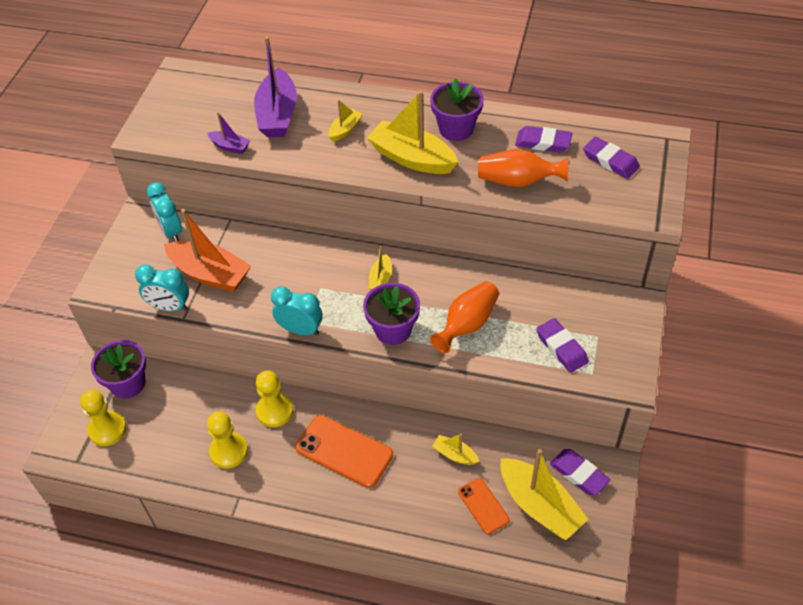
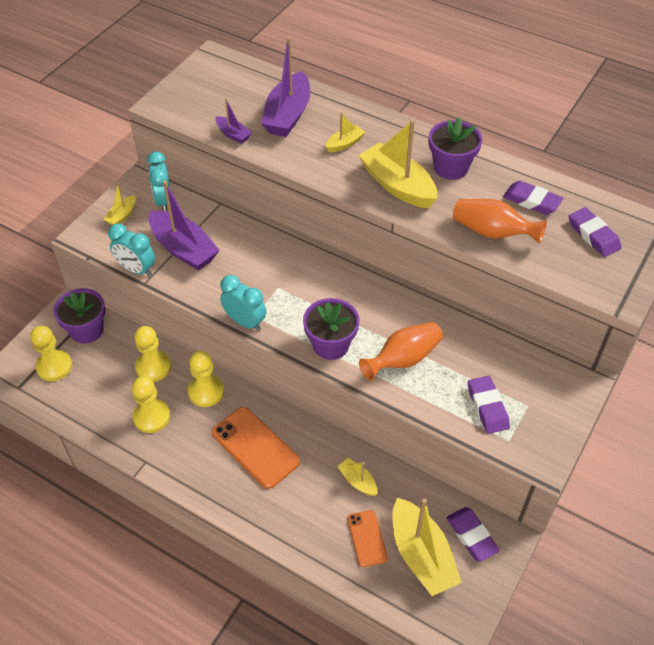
camera: 15 degrees right, 0 degrees up
(210, 274) = (183, 249): orange boat -> purple boat
(211, 401) = (153, 367): none -> yellow pawn
(381, 279) = (337, 294): yellow boat -> yellow boat (122, 216)

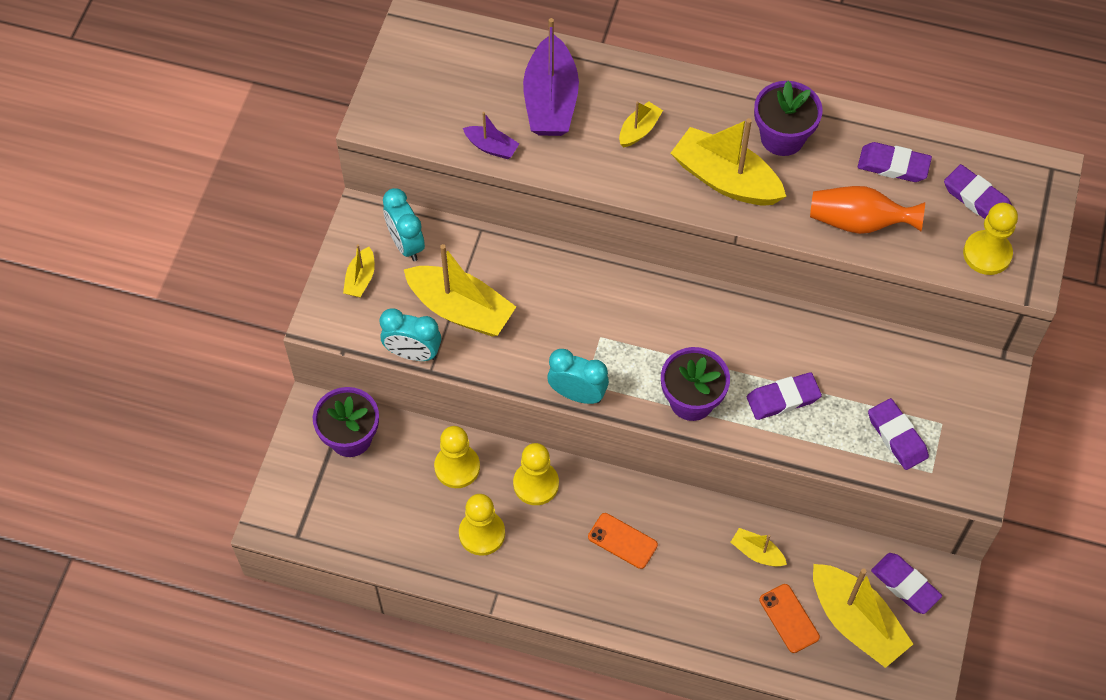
camera: 15 degrees left, 10 degrees up
(54, 366) = (330, 497): yellow pawn -> yellow pawn (987, 254)
(183, 249) = (461, 309): purple boat -> yellow boat
(255, 447) = (622, 541): orange phone -> orange phone, size x0.59
(403, 359) = (783, 398): orange vase -> purple eraser

